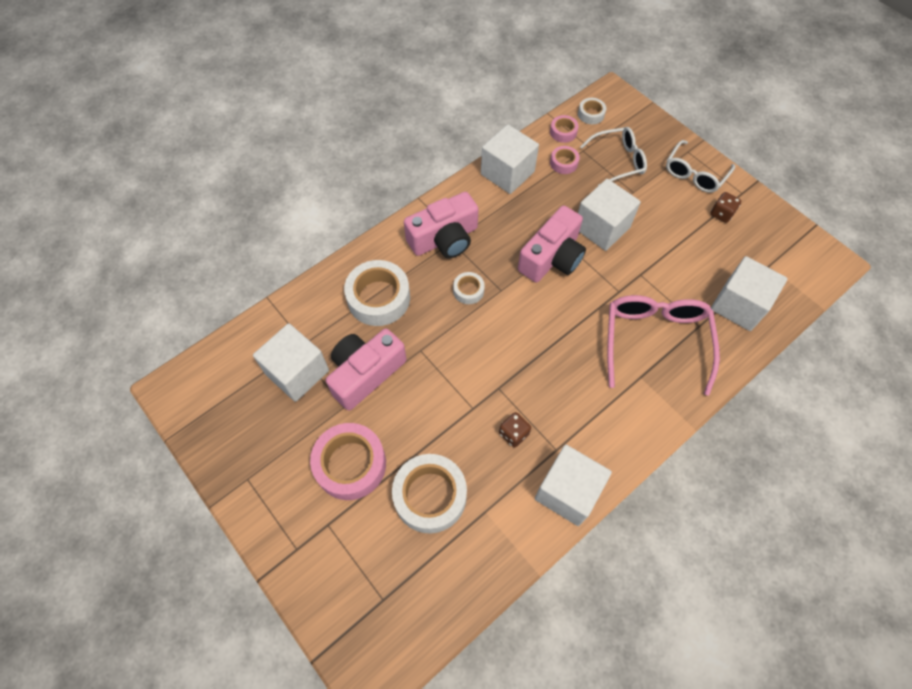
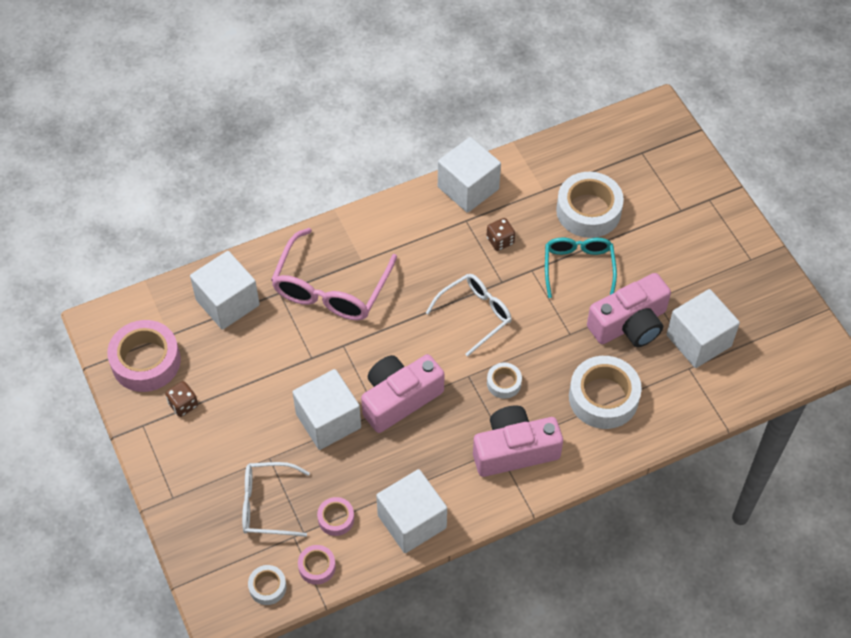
camera: 165 degrees left, 5 degrees down
(350, 464) = (655, 249): pink tape -> pink tape (146, 361)
(427, 423) = (578, 267): none -> turquoise glasses
(694, 174) = (183, 463): white glasses -> white glasses (475, 314)

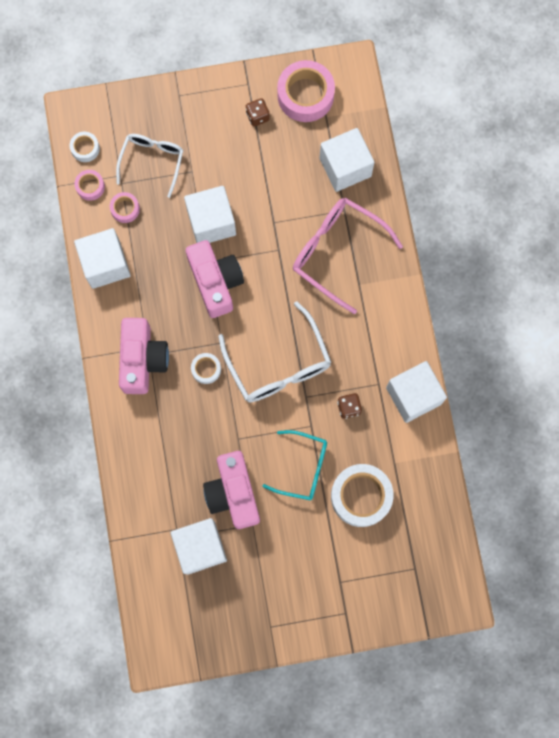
camera: 105 degrees right, 20 degrees up
(475, 314) = (279, 365): white glasses -> white glasses, size x1.53
(603, 397) = (169, 447): white tape -> none

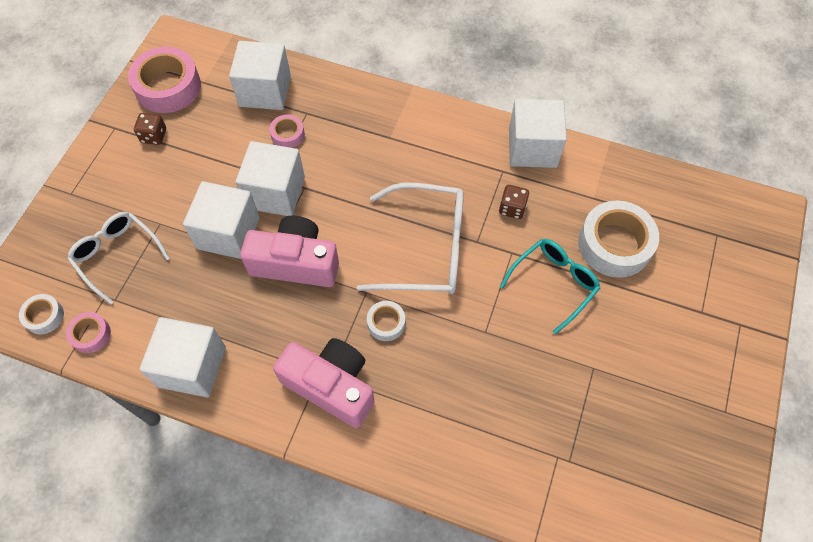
camera: 60 degrees left, 15 degrees down
(125, 209) = (146, 311): pink tape -> pink tape (288, 135)
(200, 547) = (594, 440): white cube -> white cube (275, 193)
(233, 493) = (546, 369): pink camera -> none
(337, 252) = (344, 139): pink glasses -> none

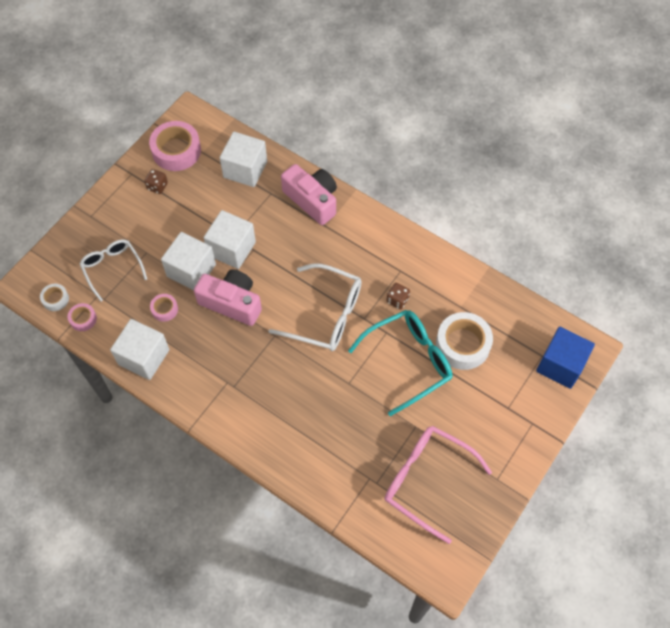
camera: 15 degrees right, 0 degrees up
(288, 135) = (252, 207): pink tape -> pink tape (164, 309)
(331, 386) = (232, 393): pink camera -> pink camera (312, 200)
(386, 323) = (282, 360): white tape -> none
(532, 148) = (428, 258): white cube -> none
(554, 283) = (409, 361): turquoise glasses -> turquoise glasses, size x1.53
(635, 439) = (426, 480): none -> pink glasses
(744, 241) = (560, 365): none -> blue cube

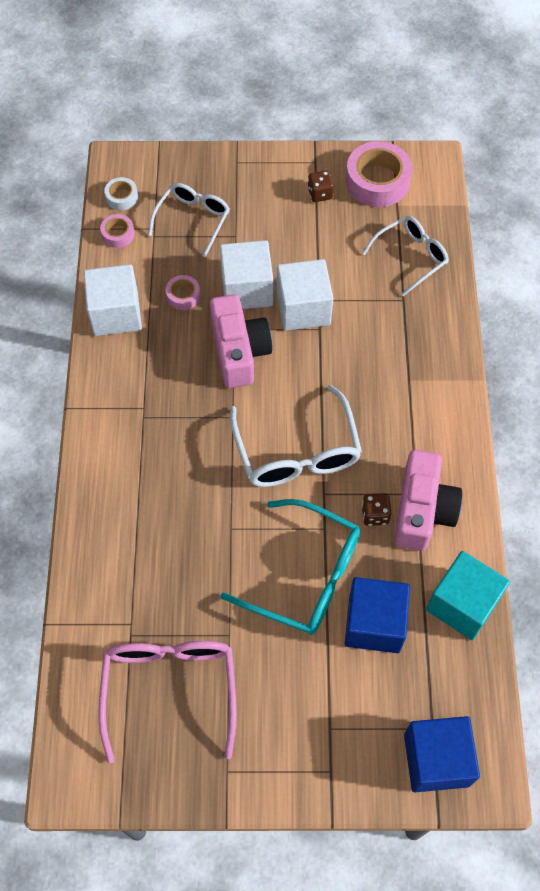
camera: 55 degrees right, 0 degrees up
(245, 169) = (411, 257): white cube -> white glasses
(312, 200) = (430, 345): pink camera -> pink camera (422, 510)
(462, 344) = (374, 623): white tape -> blue cube
(482, 293) = (462, 604): none -> turquoise cube

